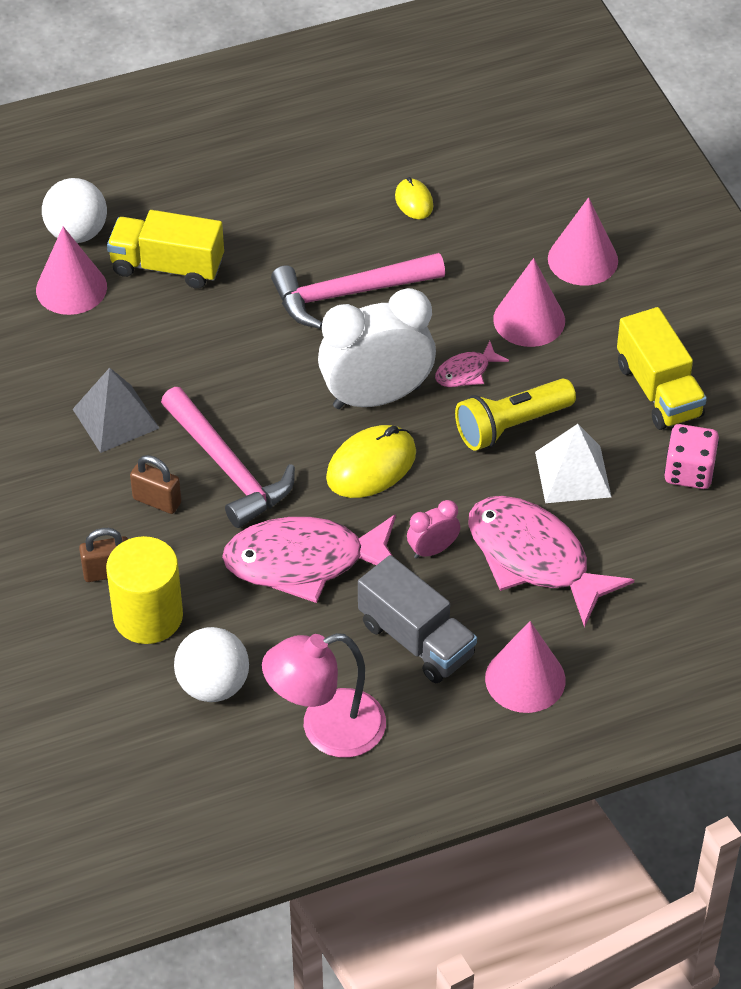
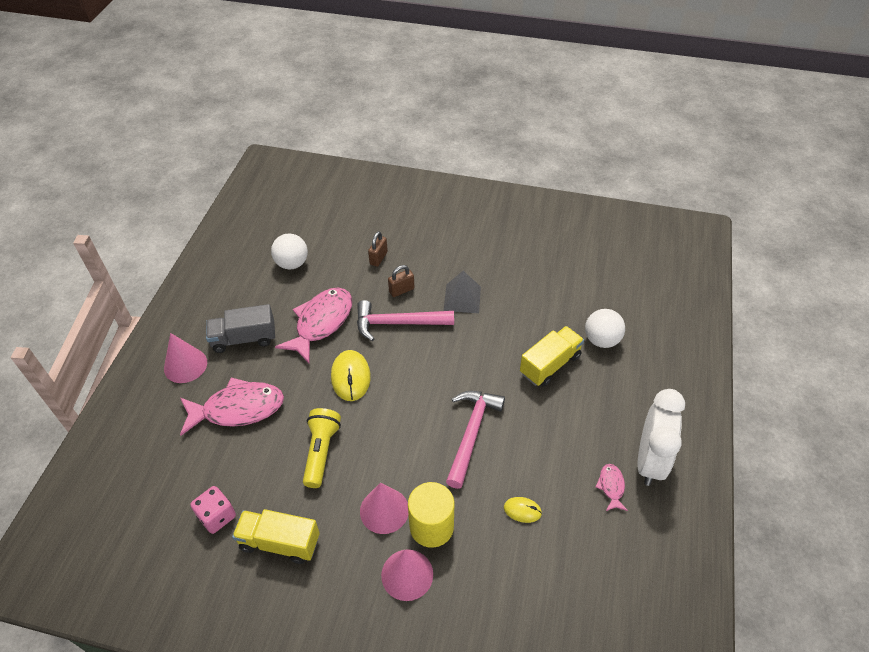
camera: 125 degrees right, 0 degrees up
(71, 288) = (562, 320): pink cone -> none
(148, 616) = (344, 260): yellow cylinder -> yellow cylinder (431, 527)
(326, 729) = (236, 286): pink lamp -> none
(376, 397) = (390, 404): white clock -> white clock (650, 461)
(433, 550) = (282, 372): pink clock -> none
(466, 372) = (373, 454): pink fish -> pink fish (611, 486)
(573, 474) = (267, 459): white pyramid -> none

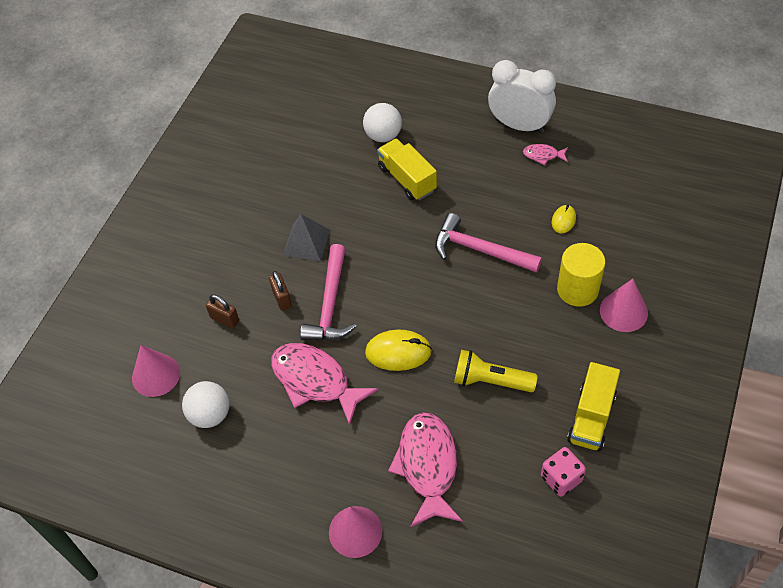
camera: 80 degrees left, 5 degrees up
(244, 339) = (325, 465): grey truck -> none
(384, 510) = (559, 327): pink cone -> pink cone (156, 375)

